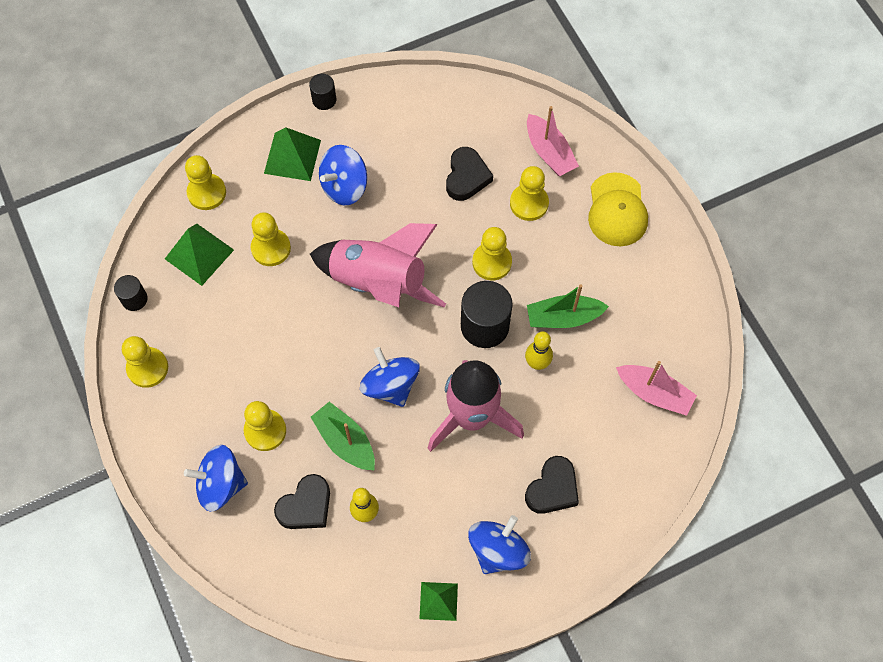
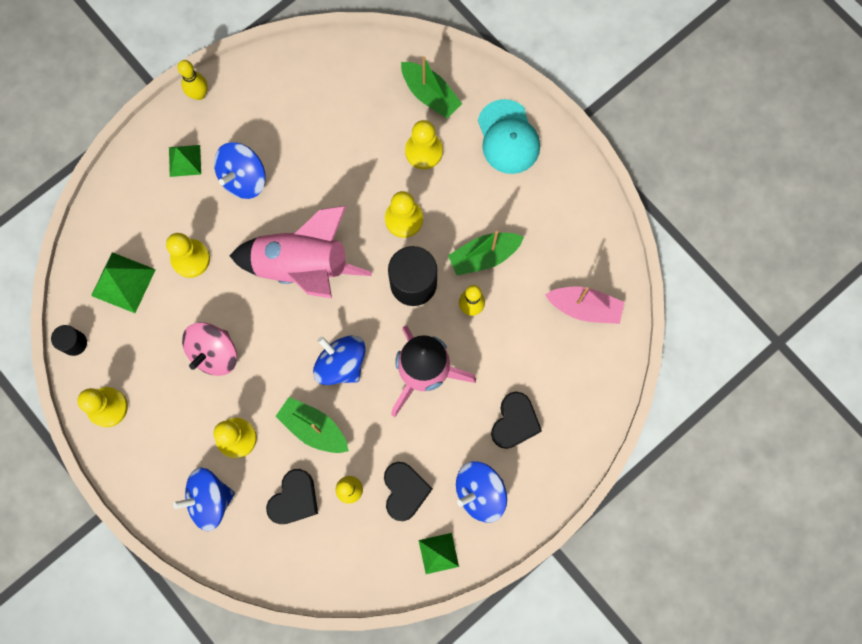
camera: 15 degrees left, 10 degrees up
(207, 193) = (112, 218): yellow pawn -> none
(268, 343) = (214, 353): none -> pink spinning top
(292, 156) = (185, 160): green pyramid -> green pyramid, size x0.66
(324, 100) = (199, 94): black cylinder -> yellow bowling pin
(466, 177) = (358, 139): black heart -> black heart (405, 491)
(498, 550) = (480, 492): blue spinning top -> blue spinning top turned 135 degrees counterclockwise
(549, 152) = (430, 95): pink boat -> green boat
(617, 210) = (508, 137): yellow cap -> turquoise cap

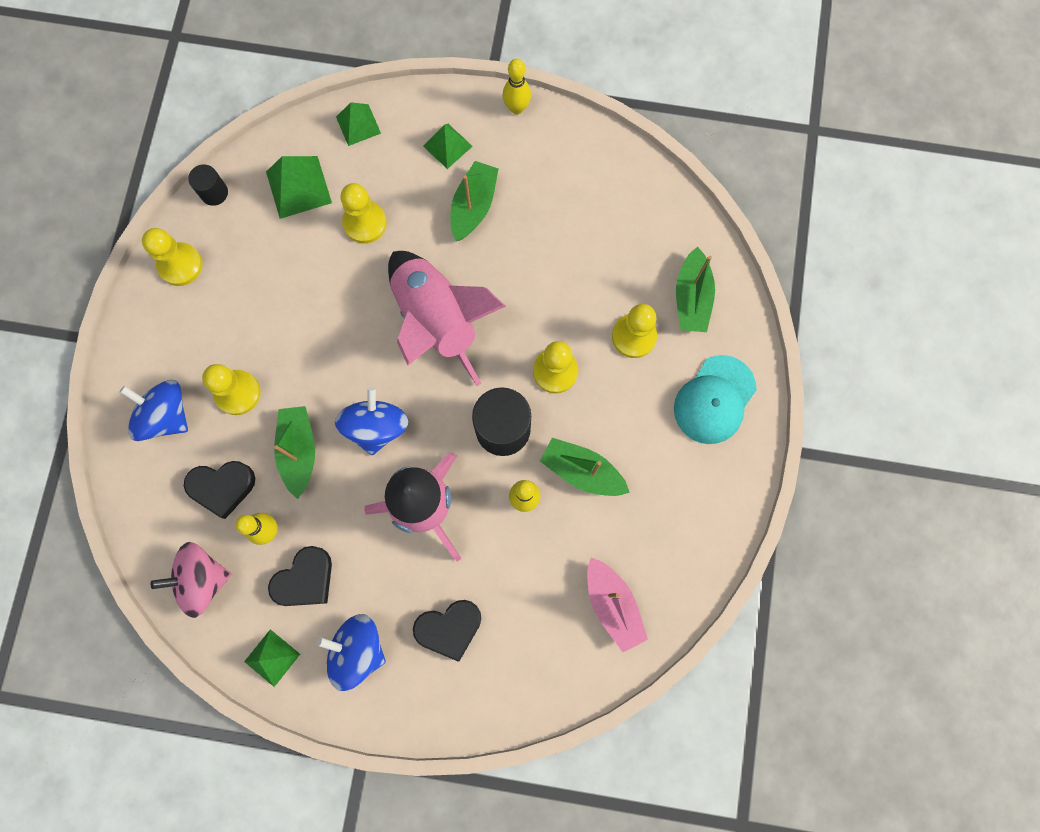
camera: 50 degrees right, 0 degrees up
(114, 206) = (358, 125): none -> green pyramid
(214, 353) = (298, 312): pink spinning top -> pink spinning top (202, 580)
(244, 178) = (473, 206): blue spinning top -> green boat

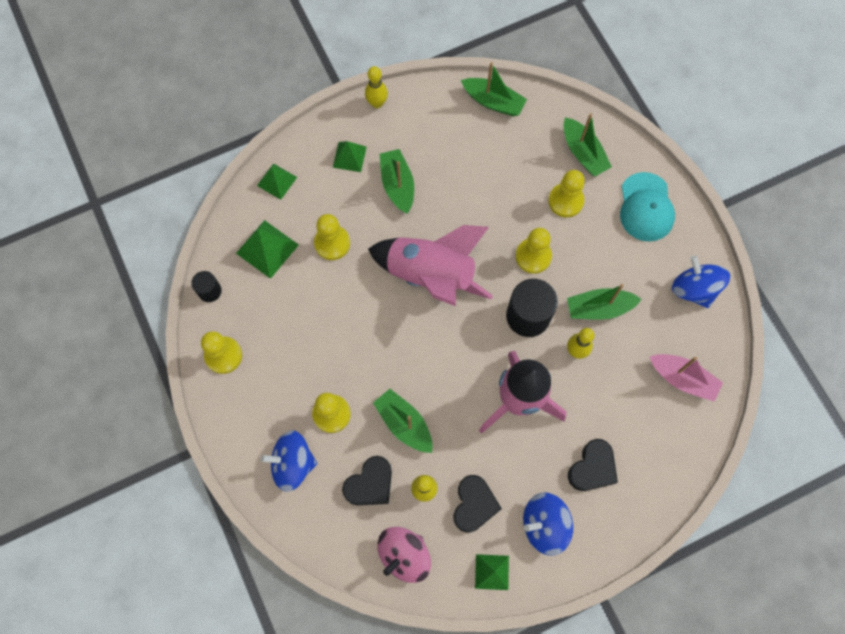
camera: 35 degrees left, 5 degrees down
(376, 427) = (444, 372): blue spinning top -> blue spinning top (694, 289)
(638, 183) = (493, 102): none -> green boat

